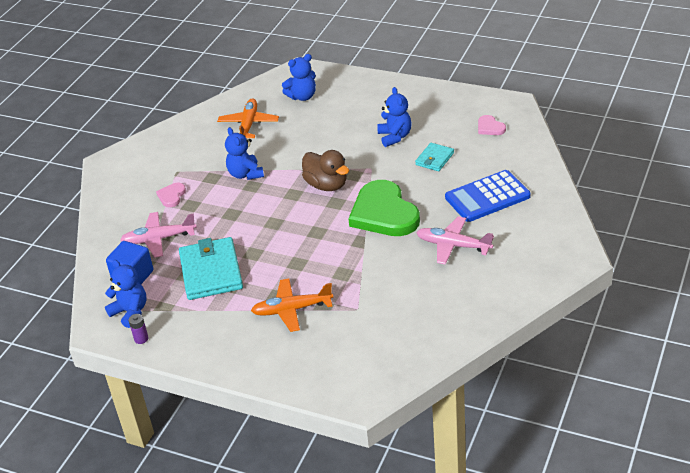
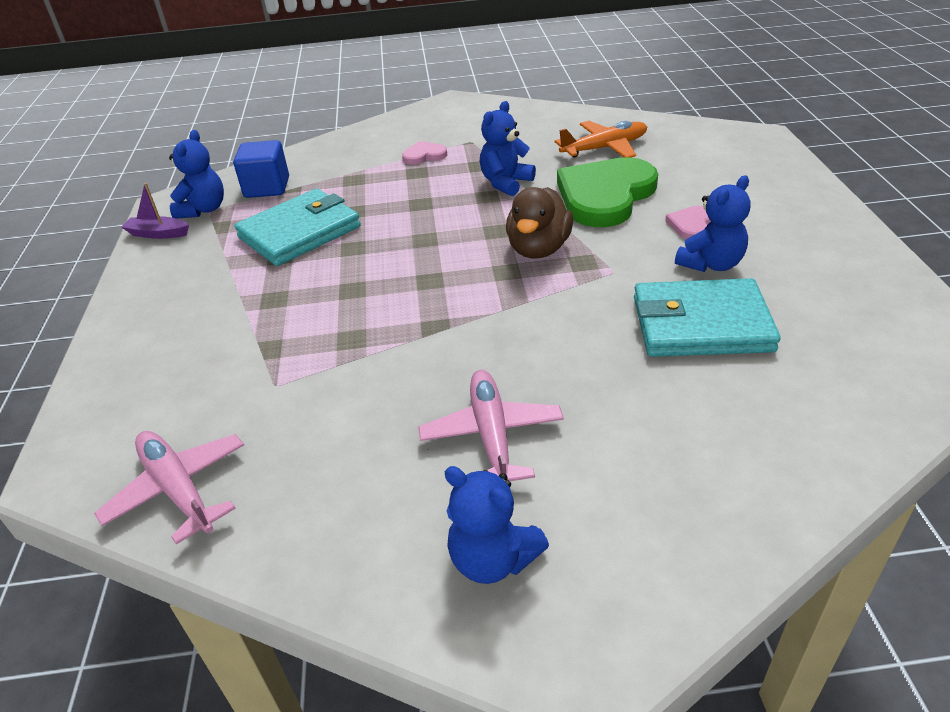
camera: 60 degrees right, 0 degrees up
(141, 339) = (158, 234): purple battery -> purple boat
(159, 239) = (341, 177): pink plane -> pink plane (178, 490)
(292, 309) = (250, 323): orange plane -> none
(302, 96) = (706, 159): blue teddy bear -> blue teddy bear (493, 559)
(384, 213) = (518, 324): green heart -> green heart (605, 196)
(434, 159) = (701, 324): turquoise wallet -> turquoise wallet, size x1.88
(487, 197) = (661, 428): blue calculator -> none
(490, 127) = (859, 354): pink heart -> pink heart (691, 225)

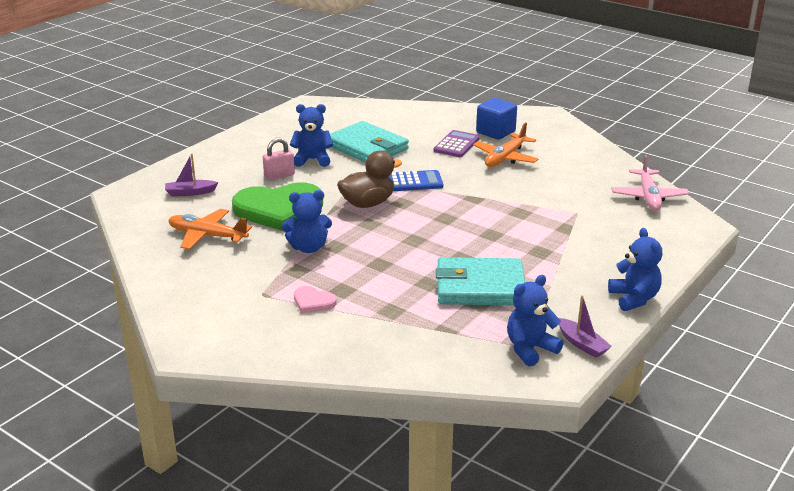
camera: 140 degrees left, 10 degrees down
(267, 187) = (461, 343): blue cube -> blue cube (495, 132)
(492, 436) = (505, 158): pink plane -> orange plane
(493, 559) = (547, 136): blue teddy bear -> blue teddy bear (634, 298)
(541, 307) = (415, 182): none -> blue calculator
(603, 415) = (456, 145): none -> purple calculator
(691, 225) = (279, 176): pink heart -> pink padlock
(715, 165) = (190, 192): none -> purple boat

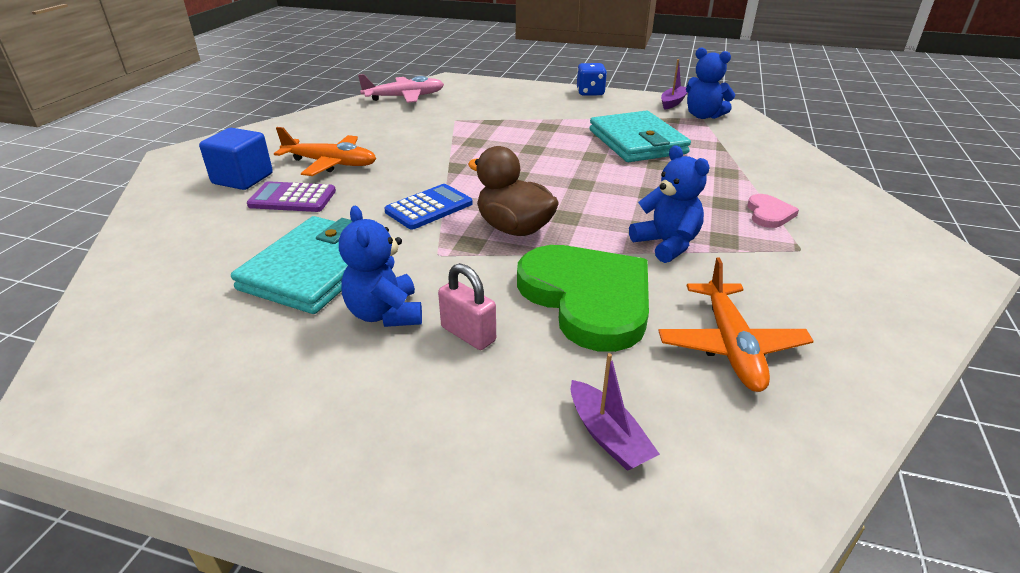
camera: 110 degrees left, 5 degrees up
(415, 182) = (429, 208): blue calculator -> blue calculator turned 75 degrees clockwise
(634, 298) = (590, 92): blue teddy bear -> blue dice

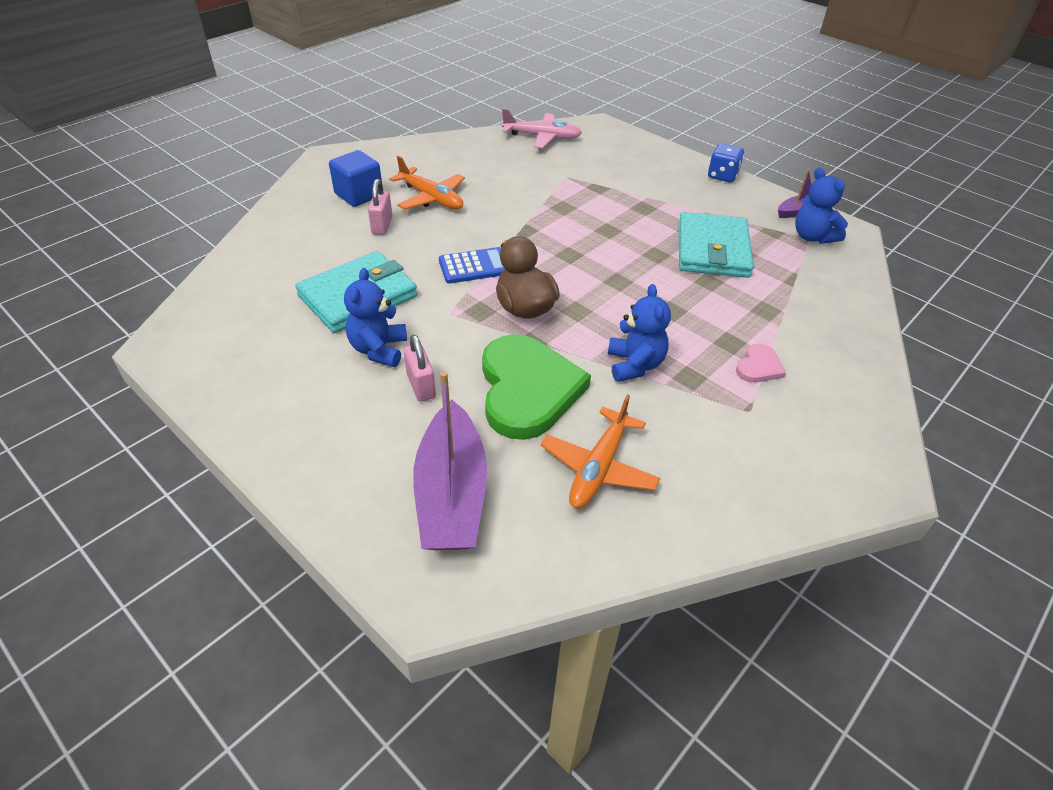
camera: 25 degrees right, 10 degrees up
(292, 198) = (382, 225): purple calculator -> pink padlock
(608, 436) = (452, 494): purple boat -> purple boat, size x2.06

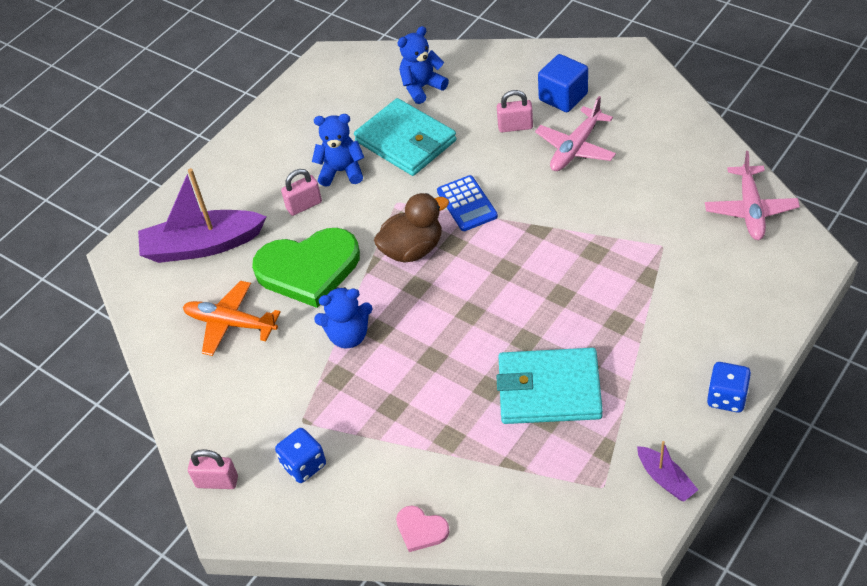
camera: 90 degrees right, 5 degrees up
(431, 198) = (576, 147): orange plane -> pink plane
(759, 366) = (360, 430): pink heart -> pink heart (421, 530)
(806, 413) = (304, 465): none -> blue dice
(812, 237) = (607, 491): blue teddy bear -> blue teddy bear (422, 87)
(838, 490) = (217, 482): none -> pink padlock

